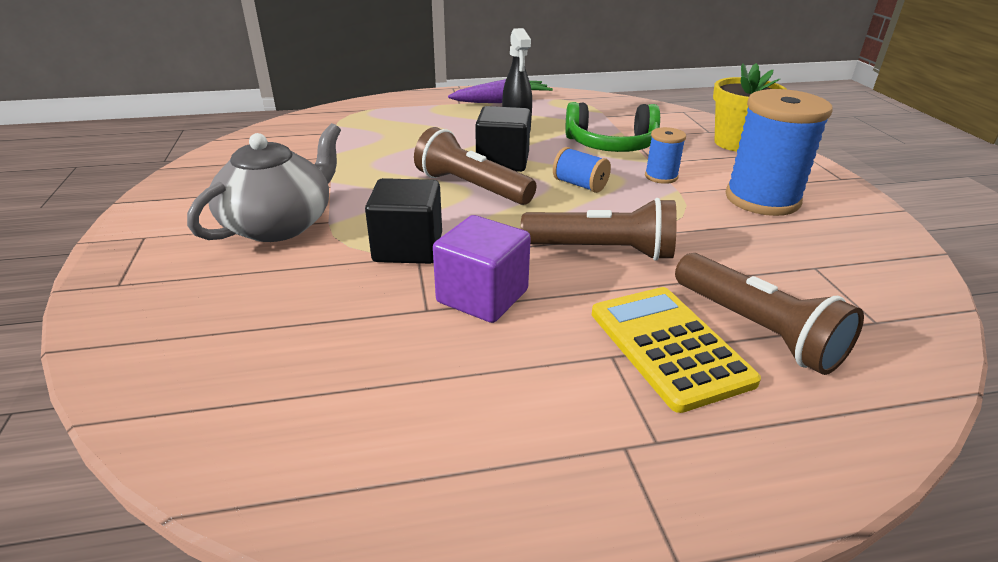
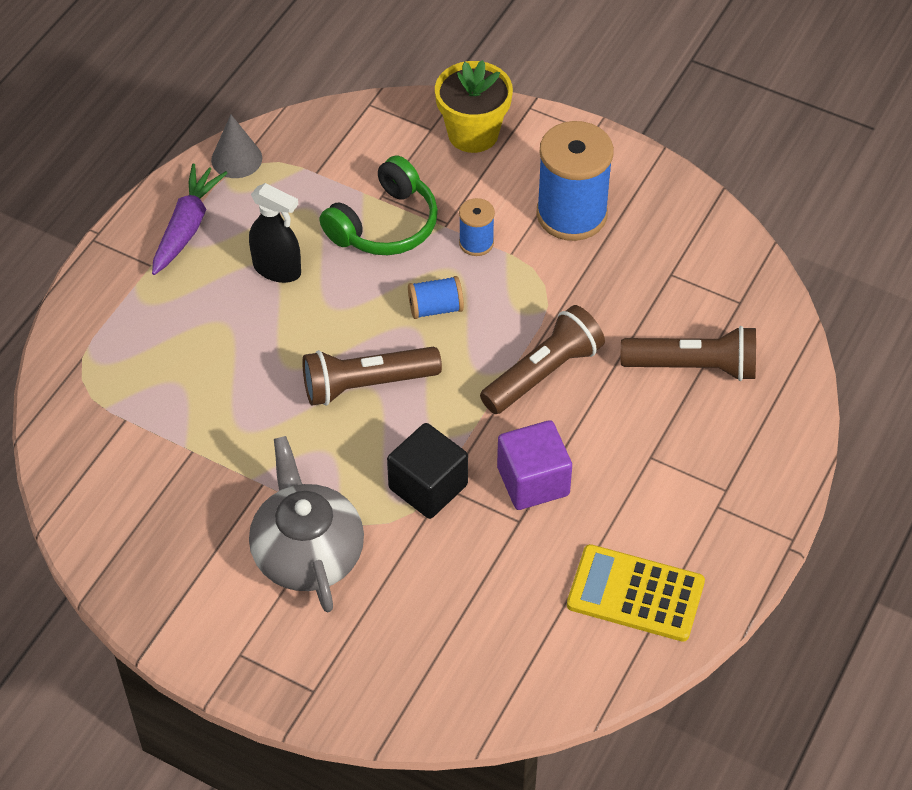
camera: 50 degrees left, 20 degrees up
(503, 161) = (337, 328): black cube -> none
(571, 96) = (236, 159): none -> grey cone
(669, 346) = (668, 422): yellow calculator -> yellow calculator (635, 593)

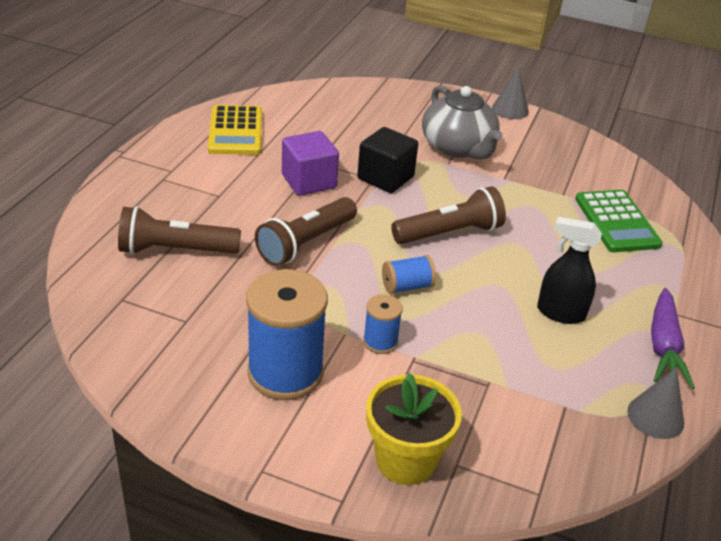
camera: 170 degrees right, 15 degrees down
(145, 398) = (616, 222): none -> green calculator
(192, 650) = (510, 109): none -> grey cone
(384, 225) = (475, 355): green headphones -> none
(635, 593) = (235, 131): yellow calculator -> yellow calculator turned 75 degrees clockwise

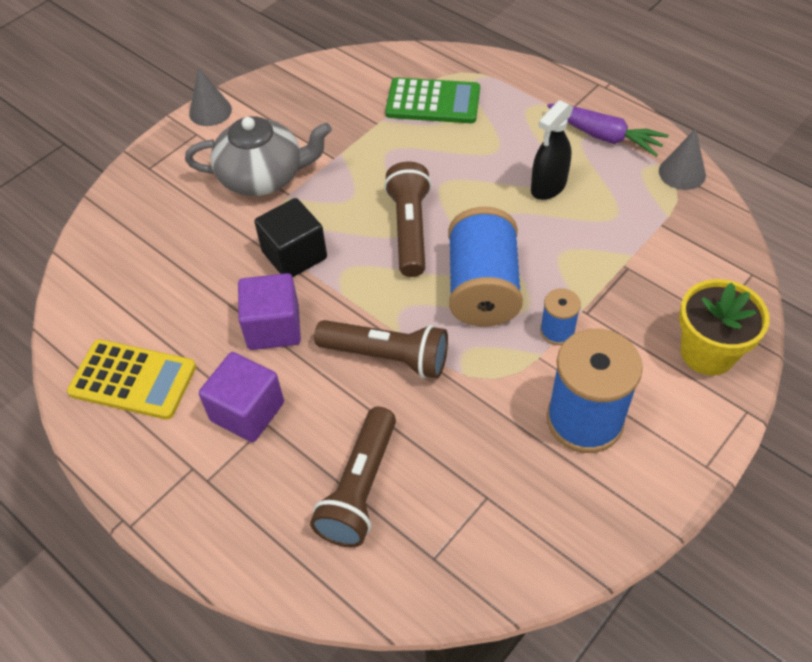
camera: 65 degrees left, 15 degrees up
(227, 184) = (247, 411): none -> purple cube
(305, 243) = (387, 357): brown flashlight -> brown flashlight turned 45 degrees counterclockwise
(407, 286) = (482, 288): blue spool -> blue spool, size x2.05

